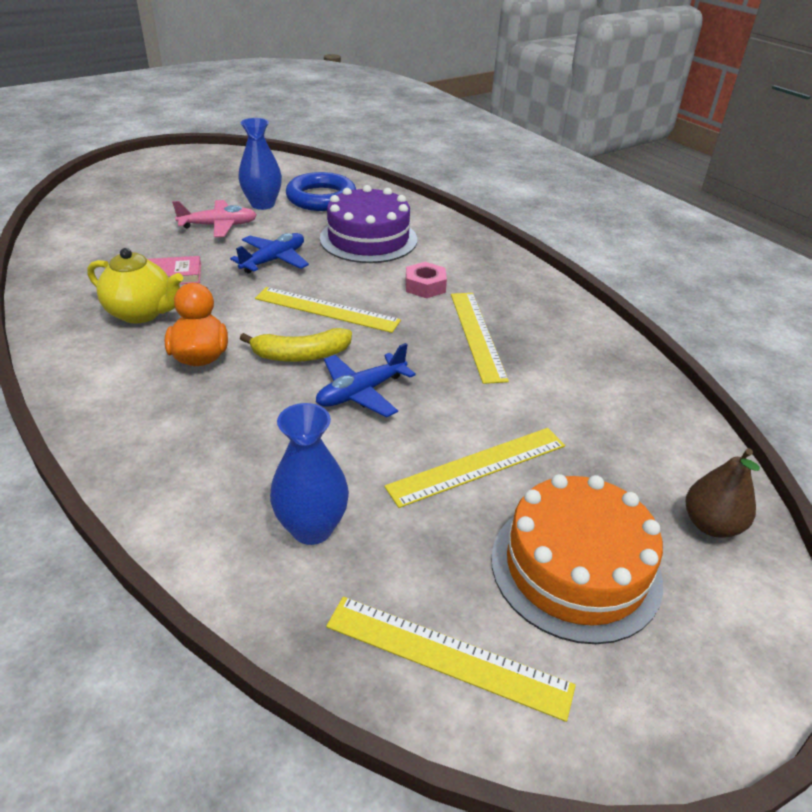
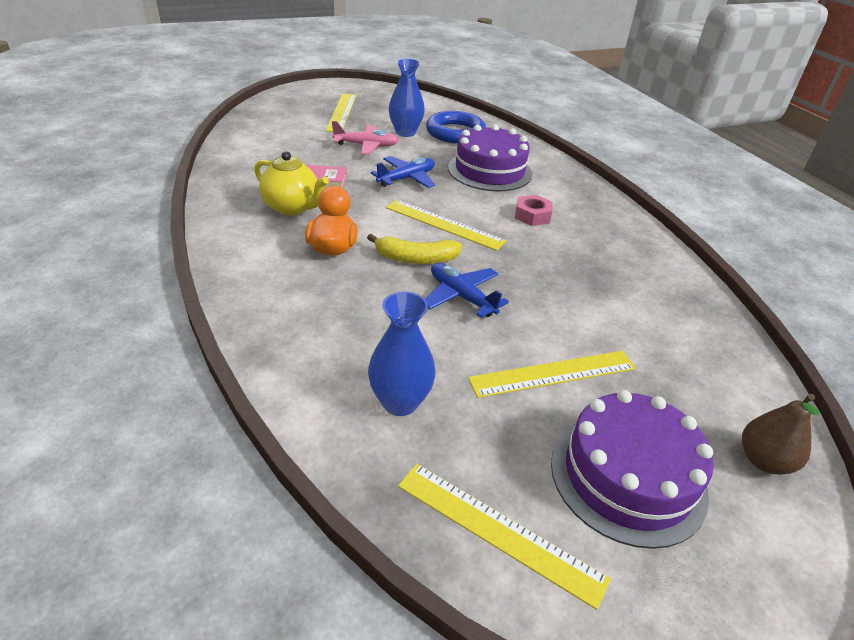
camera: 10 degrees right, 0 degrees up
(361, 392) = (461, 296): blue plane -> blue plane turned 75 degrees clockwise
(477, 335) = (571, 262): yellow ruler -> yellow ruler (341, 112)
(575, 568) = (627, 476): orange cake -> purple cake

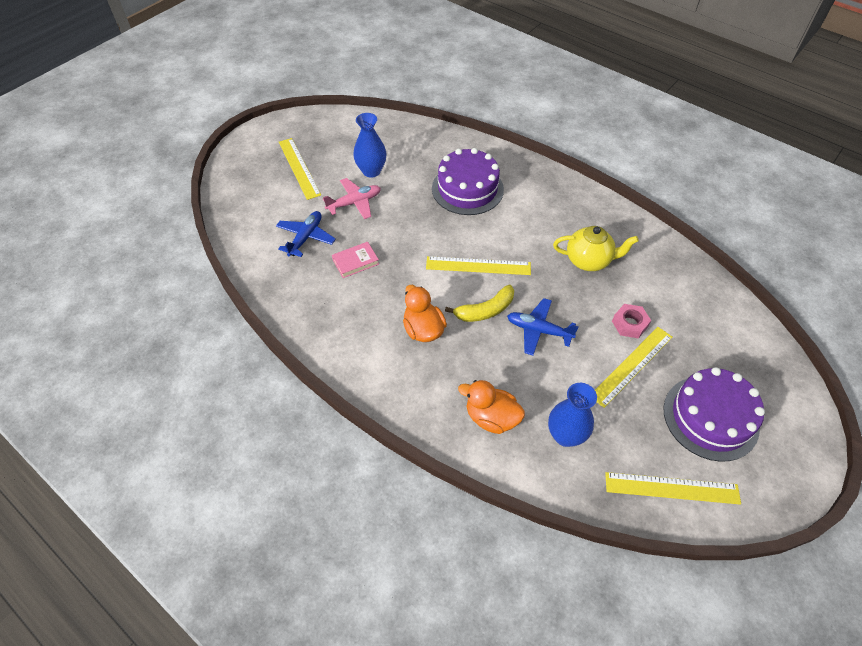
camera: 25 degrees left, 15 degrees up
(292, 207) = (360, 303): yellow teapot -> yellow teapot (589, 261)
(327, 346) = (491, 418): none -> orange duck
(406, 179) = (415, 228): blue plane -> blue plane (306, 238)
(455, 133) = (409, 153): blue ring -> none
(532, 215) = (529, 226): pink nut -> pink nut (629, 324)
(763, 461) = (766, 368): brown pear -> none

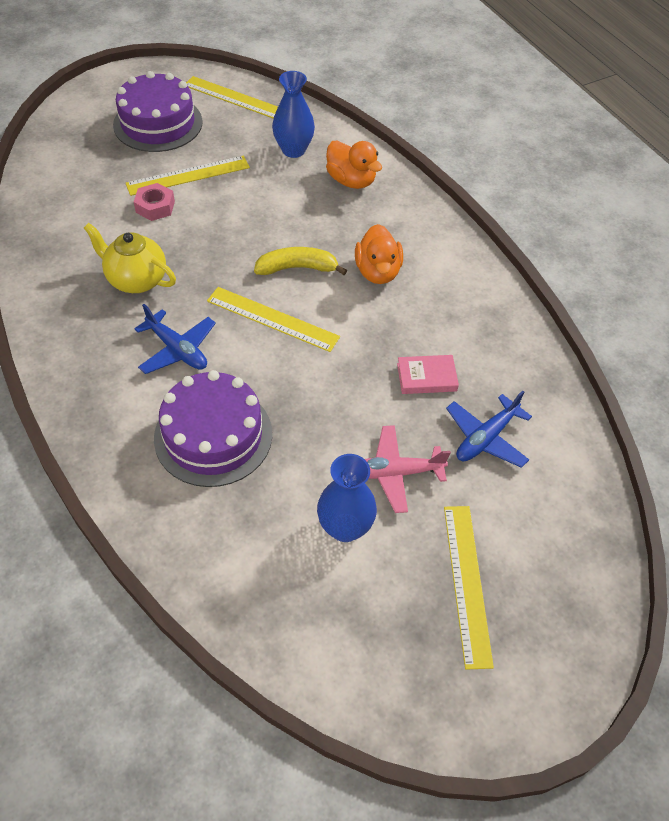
camera: 160 degrees left, 0 degrees up
(538, 330) = (253, 231): blue plane -> blue plane (177, 349)

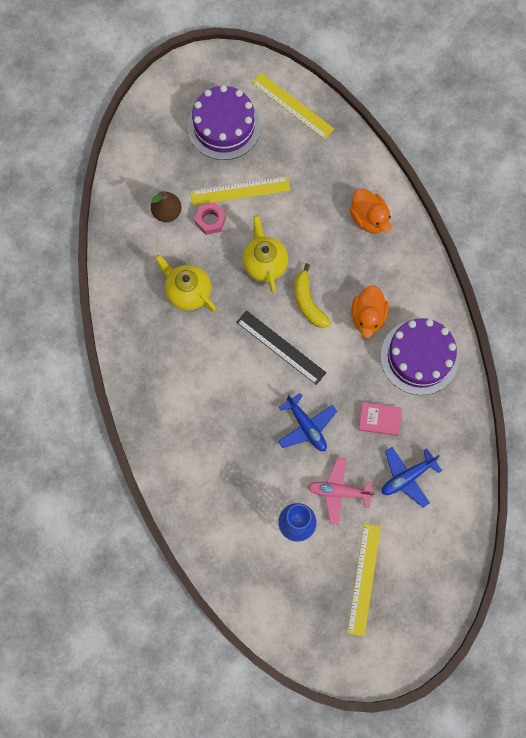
camera: 15 degrees right, 20 degrees up
(98, 206) = (167, 212): none -> brown pear
(177, 349) = (209, 362): blue plane -> blue plane (306, 426)
(213, 435) = (223, 438): purple cake -> purple cake (419, 357)
(232, 238) = (264, 263): none -> yellow teapot
(272, 319) = (281, 347): yellow ruler -> black ruler
(293, 150) = (329, 176): blue vase -> none
(297, 268) = (308, 302): yellow banana -> yellow banana turned 120 degrees counterclockwise

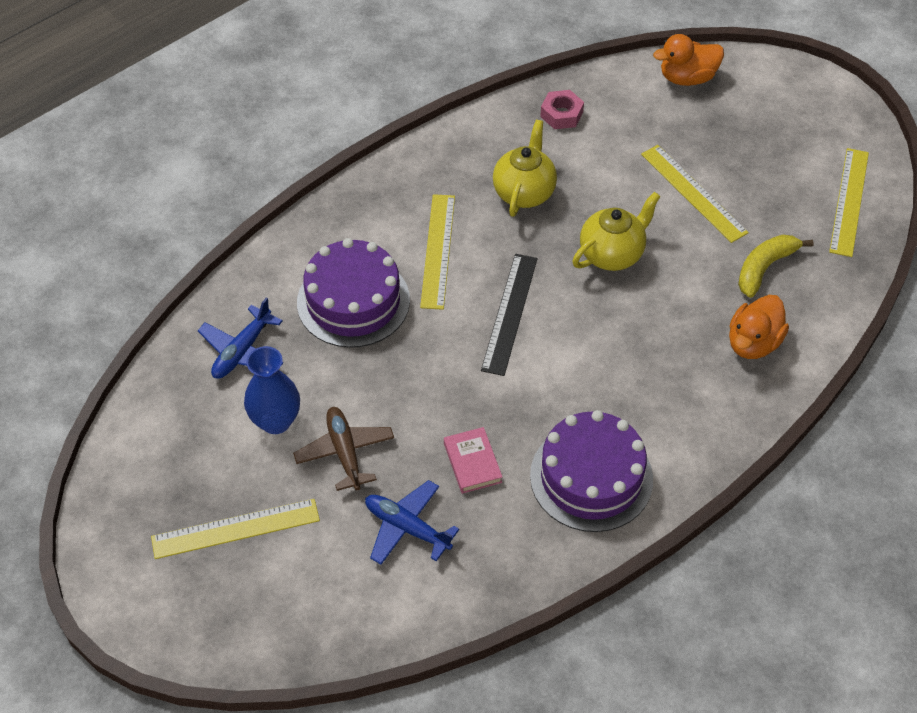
camera: 65 degrees right, 20 degrees down
(167, 212) = (614, 134): brown pear -> none
(209, 368) = (438, 250): none -> yellow ruler
(210, 220) = (633, 178): pink nut -> pink nut (561, 114)
(224, 126) = (767, 145): purple cake -> purple cake (353, 301)
(306, 426) = (417, 382): blue plane -> blue plane (242, 351)
(308, 302) = (589, 319): yellow banana -> yellow banana (764, 268)
(338, 492) = (345, 452): pink plane -> brown plane
(368, 317) = (611, 394): orange duck -> orange duck (687, 78)

